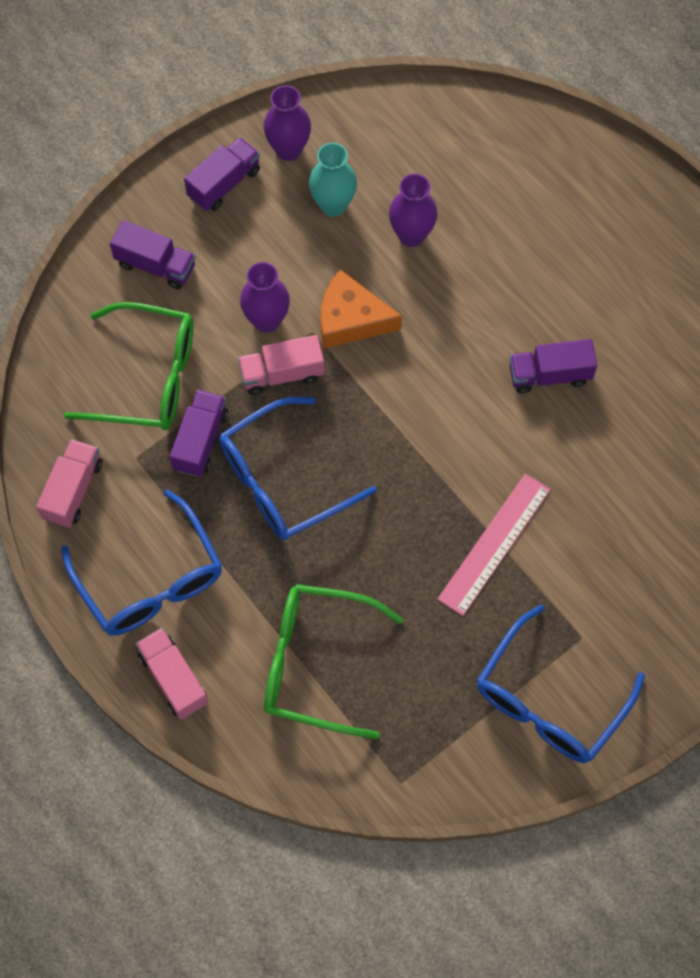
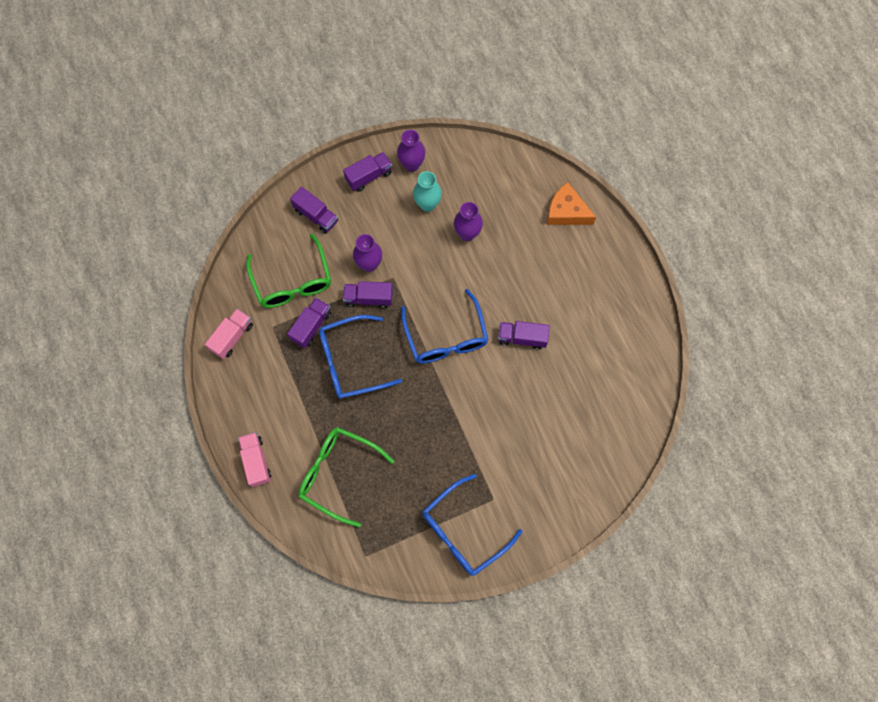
camera: 15 degrees right, 5 degrees up
(148, 377) = (292, 281): green glasses -> green glasses turned 45 degrees clockwise
(150, 580) = (260, 400): blue glasses -> blue glasses (446, 337)
(282, 374) = (368, 298): pink truck -> purple truck
(351, 319) = (417, 276): orange cheese -> orange cheese (566, 212)
(494, 544) = (460, 430): pink ruler -> none

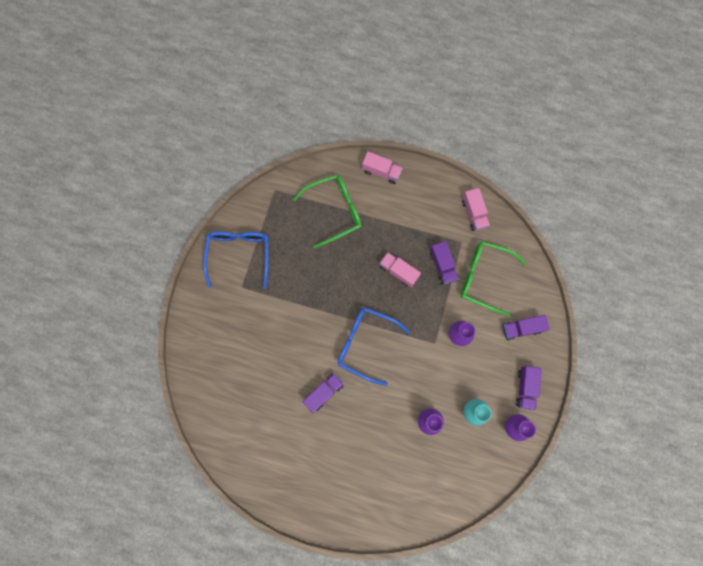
camera: 130 degrees right, 5 degrees up
(351, 362) = (398, 271): blue glasses -> pink truck
(368, 298) = (433, 316): purple truck -> none
(566, 212) = (387, 507): orange cheese -> none

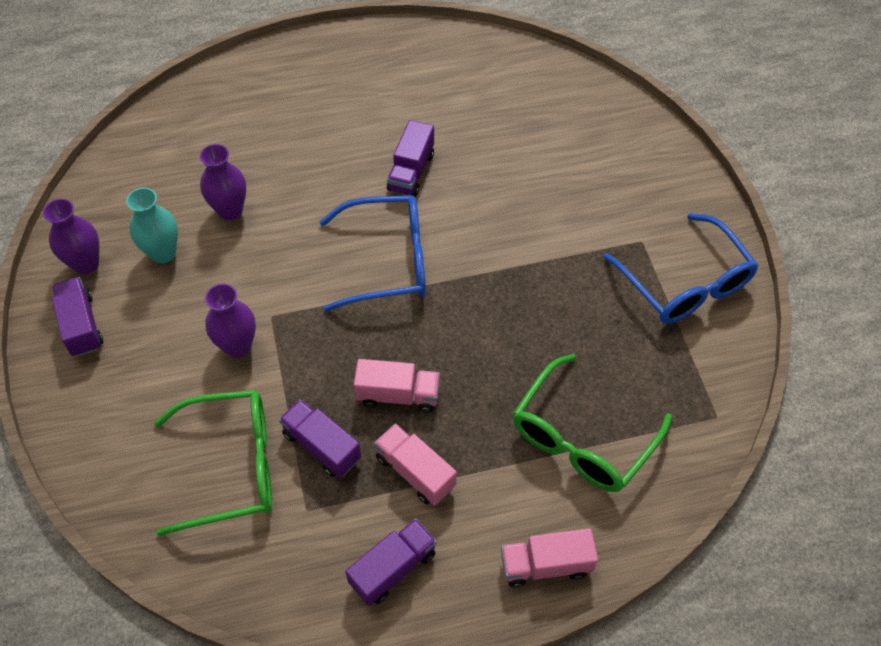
camera: 150 degrees right, 20 degrees down
(473, 213) = (308, 581): pink truck -> pink truck (415, 472)
(521, 328) = (122, 414): purple truck -> purple truck (393, 568)

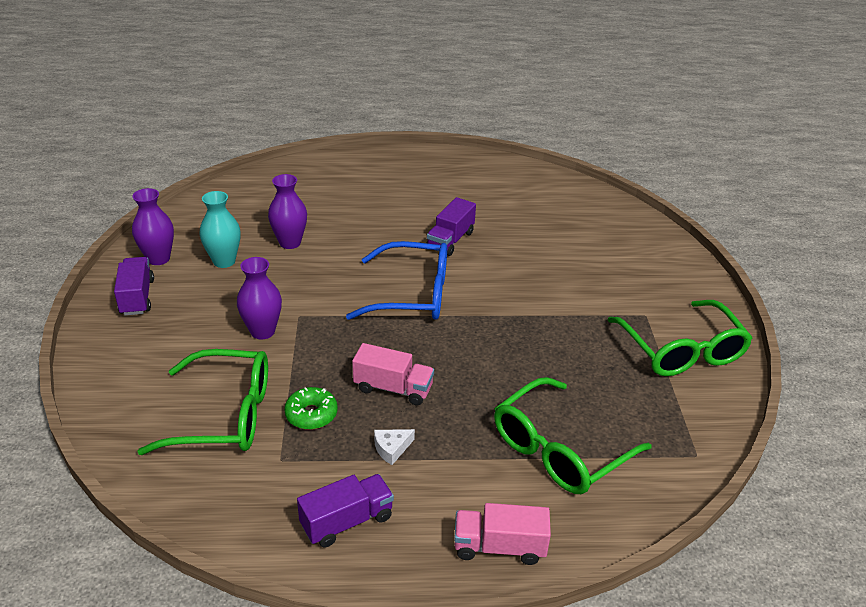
camera: 10 degrees right, 20 degrees down
(322, 446) = (311, 414): purple truck -> green donut
(415, 472) = (391, 448): pink truck -> white cheese
(685, 283) = (681, 350): blue glasses -> green glasses

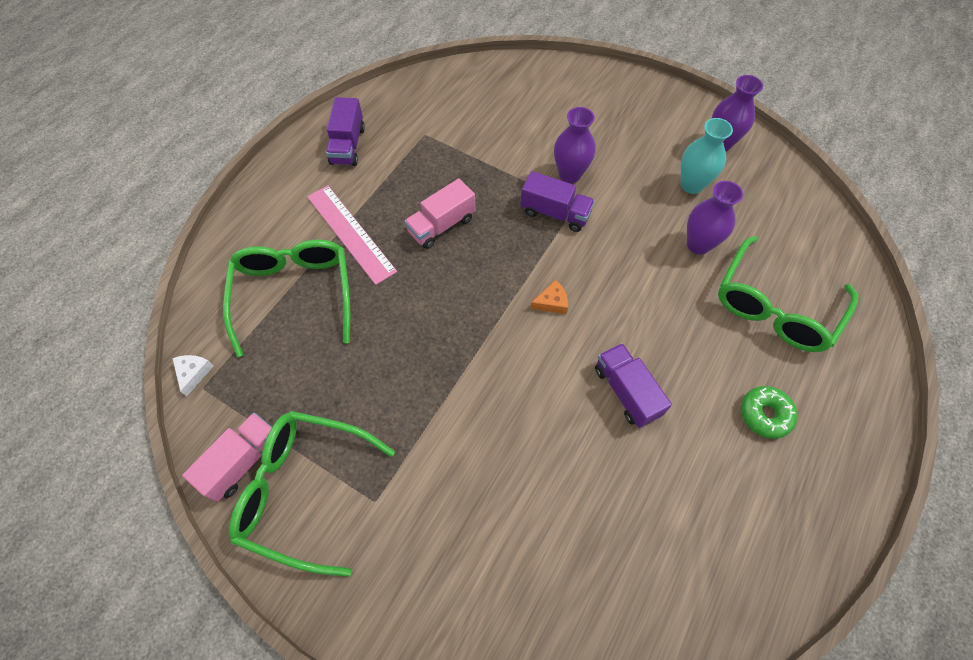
camera: 125 degrees right, 25 degrees up
(137, 297) = (666, 116): purple truck -> purple truck (555, 213)
(224, 415) = (489, 122): green glasses -> green glasses (774, 307)
(311, 414) = (453, 166): green donut -> green donut (764, 414)
(391, 448) = (384, 195): white cheese -> white cheese (193, 373)
(412, 294) = (551, 302): blue glasses -> orange cheese
(459, 448) = (351, 233): none -> pink ruler
(499, 546) = (260, 208): pink truck -> pink truck (243, 461)

